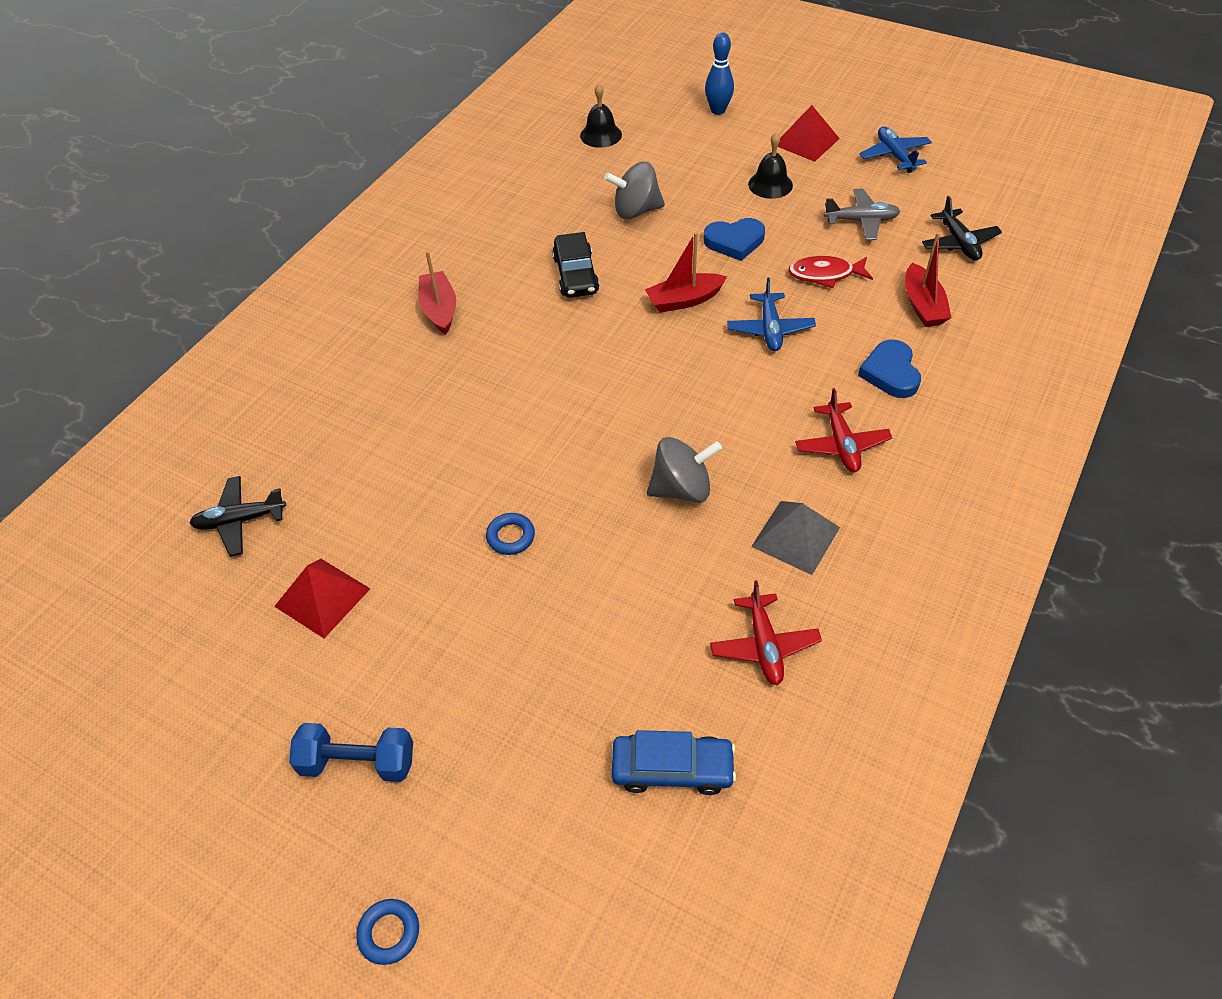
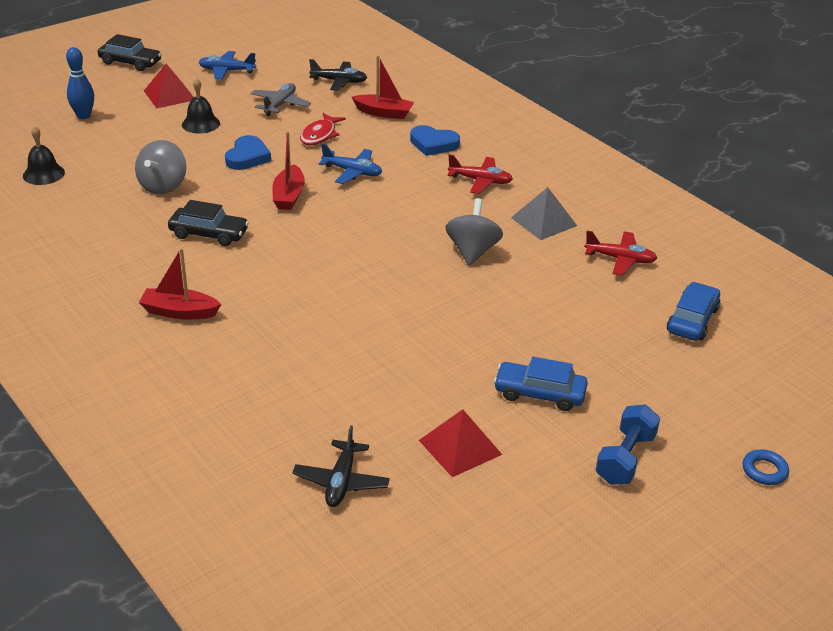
camera: 70 degrees left, 15 degrees down
(441, 641) = (539, 393): none -> blue car
(511, 537) = (463, 337): blue ring -> none
(845, 91) = (130, 62): none -> black car

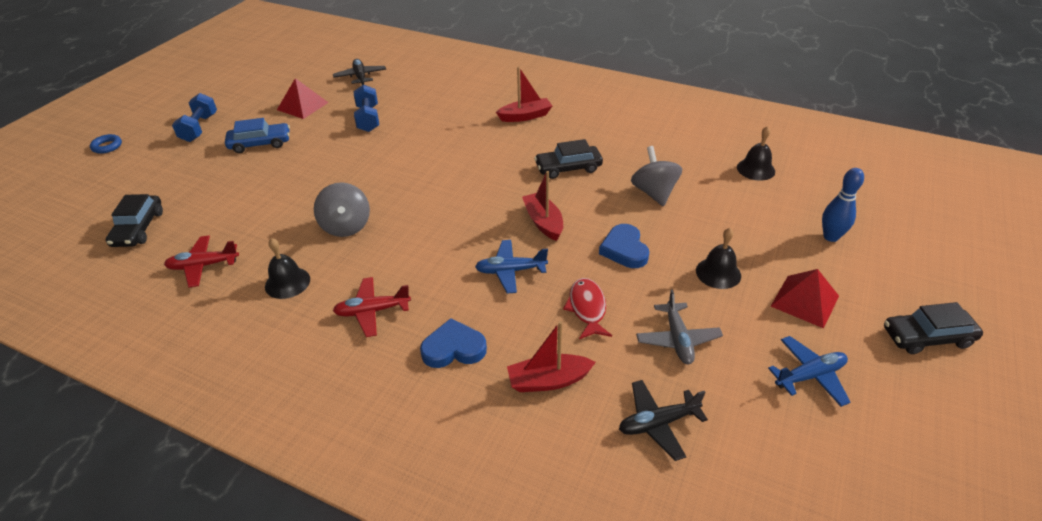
camera: 155 degrees right, 5 degrees up
(377, 384) = (368, 119): none -> blue dumbbell
(544, 221) = (287, 282): grey pyramid -> black bell
(692, 320) = (138, 228): blue car -> black car

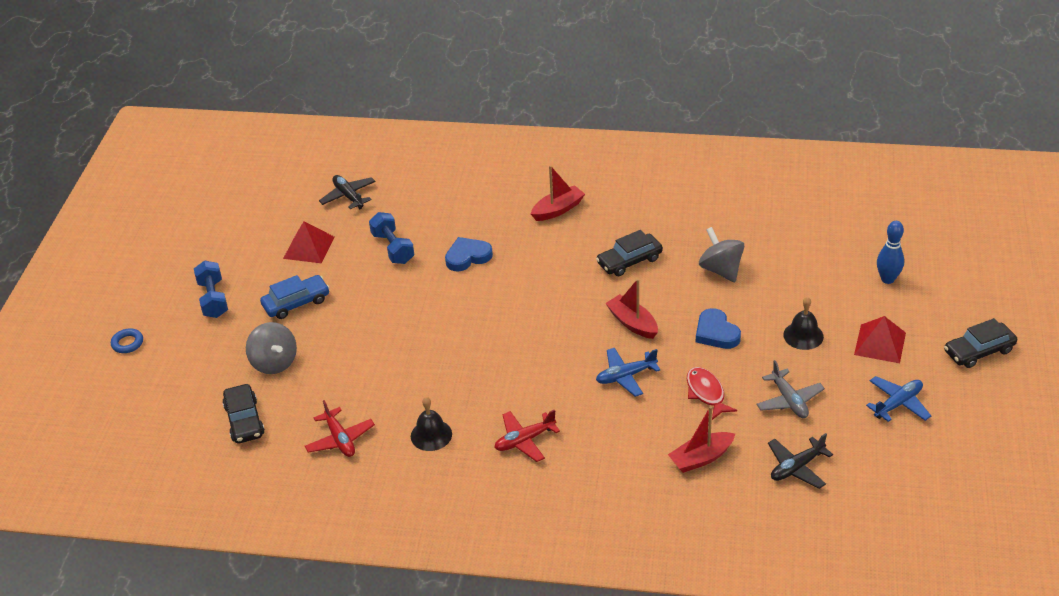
camera: 15 degrees left, 0 degrees up
(203, 266) = (340, 439): red plane -> red plane turned 90 degrees counterclockwise
(346, 226) = (449, 370): grey spinning top -> grey spinning top (274, 363)
(453, 348) = (612, 453): blue heart -> blue heart (467, 257)
(755, 169) = (805, 223): black bell -> none

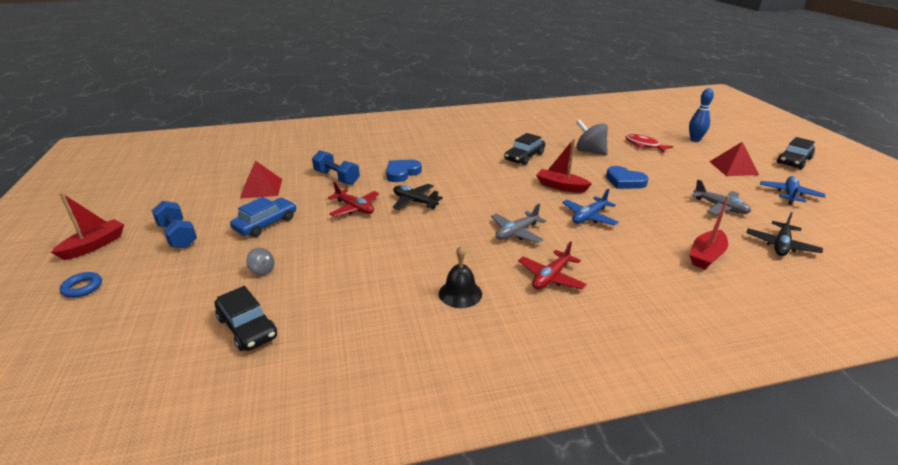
camera: 25 degrees left, 10 degrees down
(274, 363) = (262, 270): grey spinning top -> grey spinning top, size x0.52
(340, 439) = (367, 319): red plane -> red plane (354, 208)
(348, 196) = (282, 157): black plane -> black plane (415, 202)
(532, 378) = (516, 233): none -> grey plane
(558, 209) = (450, 141): red boat -> red boat (94, 245)
(706, 393) = (659, 215): red fish -> red fish (644, 145)
(803, 335) = (682, 172): black bell -> none

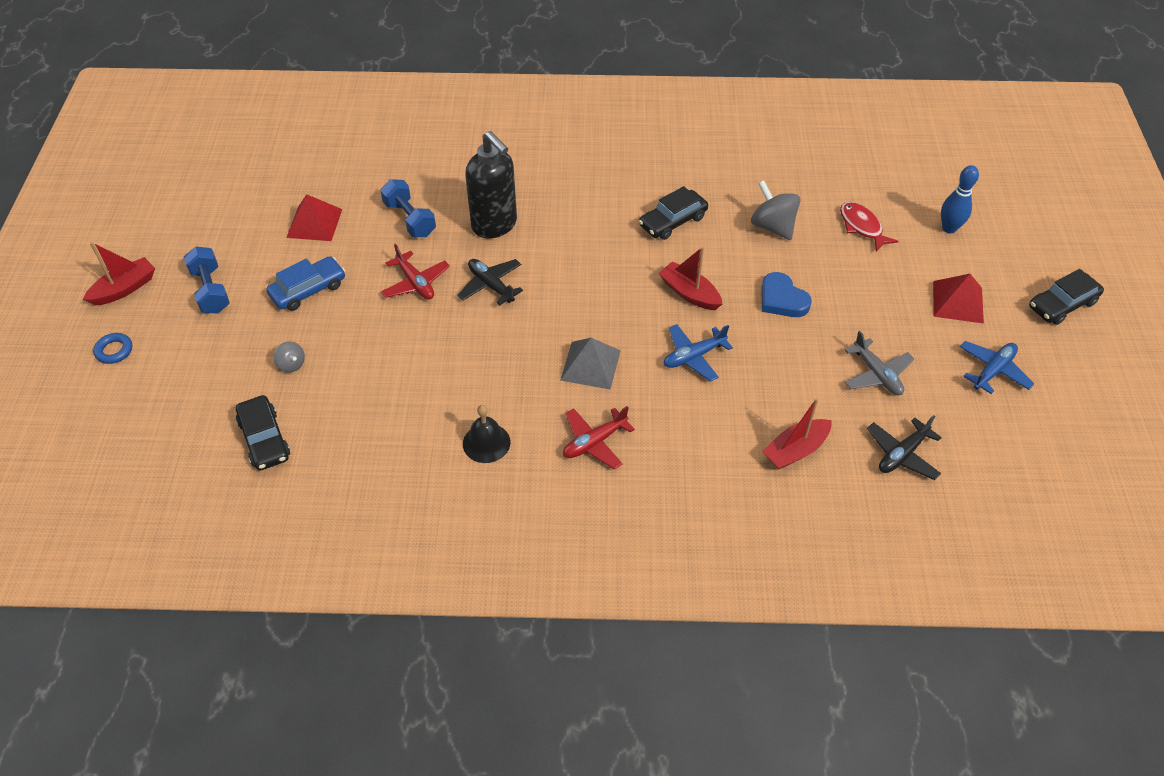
camera: 15 degrees right, 20 degrees up
(402, 173) = (495, 225): blue heart -> black soap dispenser
(516, 233) = (590, 365): grey plane -> grey pyramid

